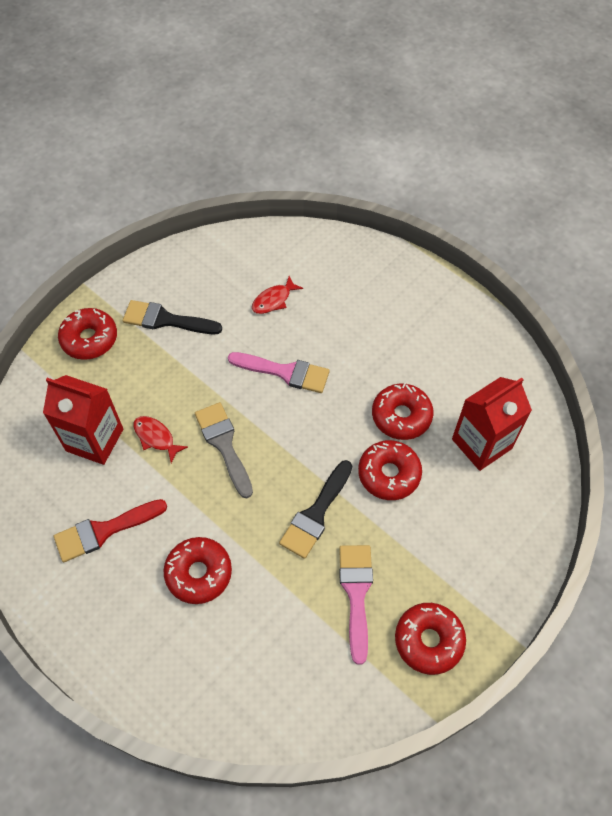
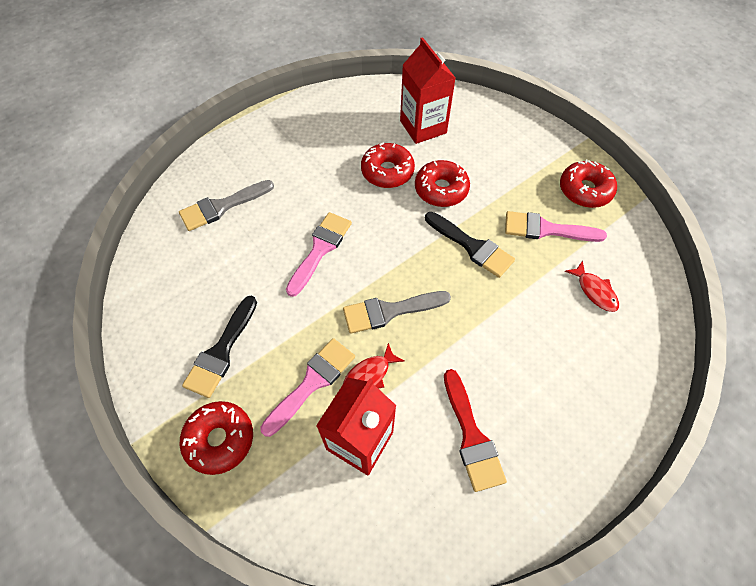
camera: 80 degrees left, 0 degrees up
(144, 394) = (312, 382): none -> pink brush
(199, 573) = (523, 348): red donut -> none
(273, 300) = (232, 247): red fish -> red fish (595, 291)
(319, 280) = (222, 206): none -> grey brush

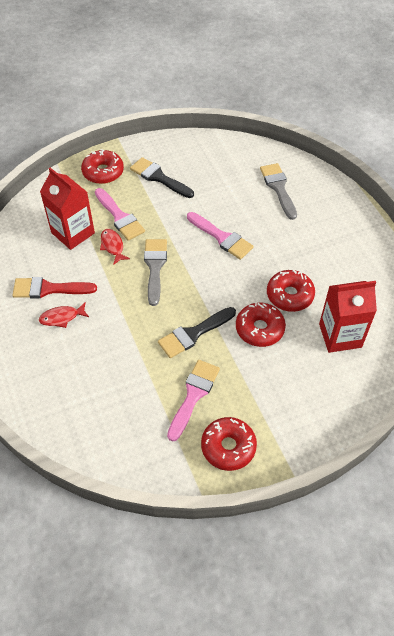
camera: 105 degrees right, 5 degrees down
(595, 291) = (121, 408): red fish -> red fish (62, 317)

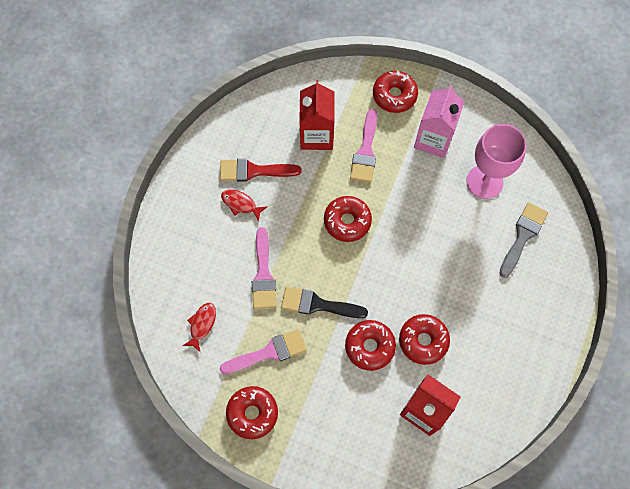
camera: 45 degrees right, 15 degrees up
(48, 289) = (254, 171): red brush -> red brush turned 45 degrees counterclockwise
(112, 246) = (334, 174): red fish -> red fish (202, 324)
(155, 267) = (347, 221): grey brush -> red donut
(159, 177) = (433, 139): black brush -> pink carton
(219, 177) = (484, 182): none -> pink goblet
(221, 237) = (425, 241): pink brush -> pink brush (263, 274)

